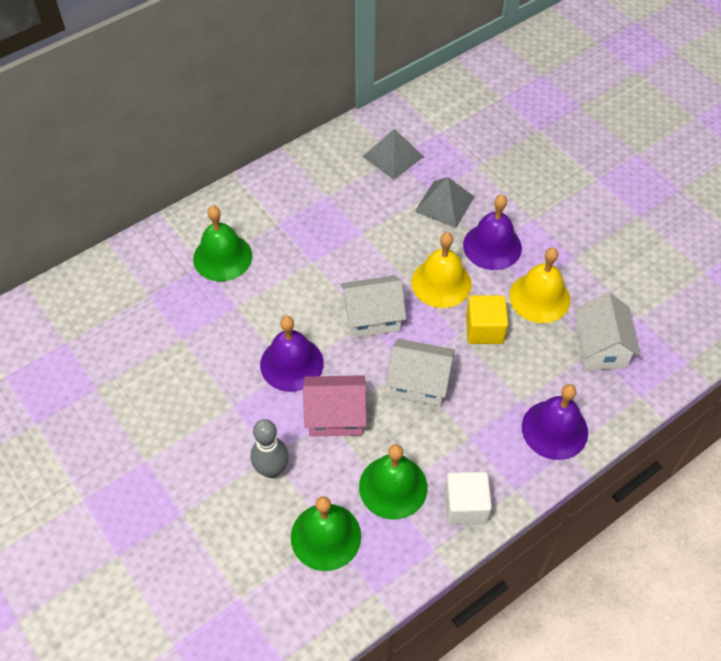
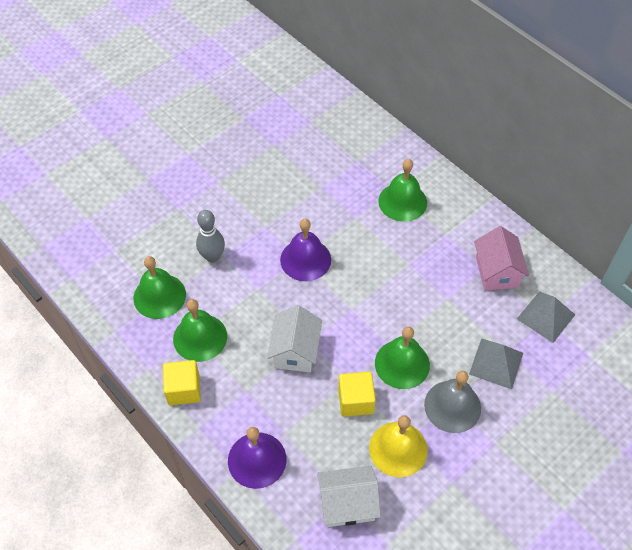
camera: 85 degrees right, 0 degrees up
(335, 416) = (260, 293): pink house -> pink house (496, 271)
(372, 317) = (357, 312): white house -> none
(441, 283) = (402, 364): yellow bell -> green bell
(465, 506) = (184, 389): white cube -> yellow cube
(492, 246) = (452, 406): purple bell -> grey bell

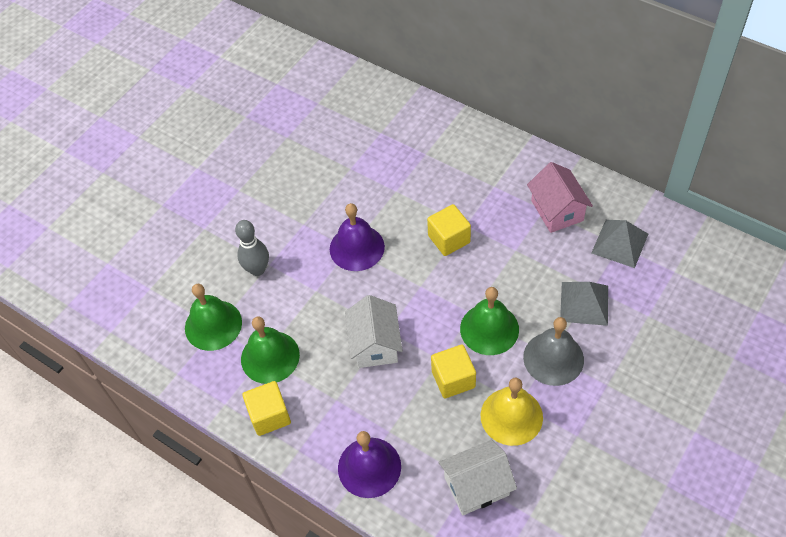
camera: 10 degrees left, 0 degrees up
(390, 273) = (449, 239): none -> yellow cube
(402, 201) = (439, 163): green bell -> none

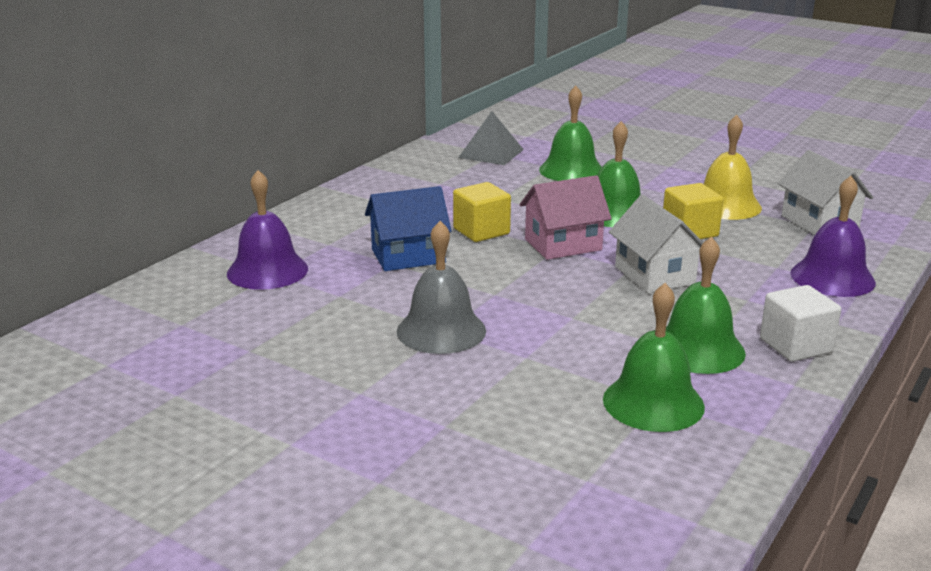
camera: 95 degrees left, 30 degrees down
(257, 269) = (536, 366): grey bowling pin -> none
(269, 415) = (795, 346): yellow cube -> white cube
(357, 247) = (493, 288): purple bell -> purple bell (267, 271)
(375, 344) = (654, 275): white house -> white house turned 75 degrees clockwise
(406, 198) = (408, 256): none -> blue house
(553, 358) = (645, 185): grey bell -> grey bell (441, 330)
(557, 210) = (442, 177): pink house -> pink house (563, 245)
(584, 303) = (571, 170): grey pyramid -> green bell

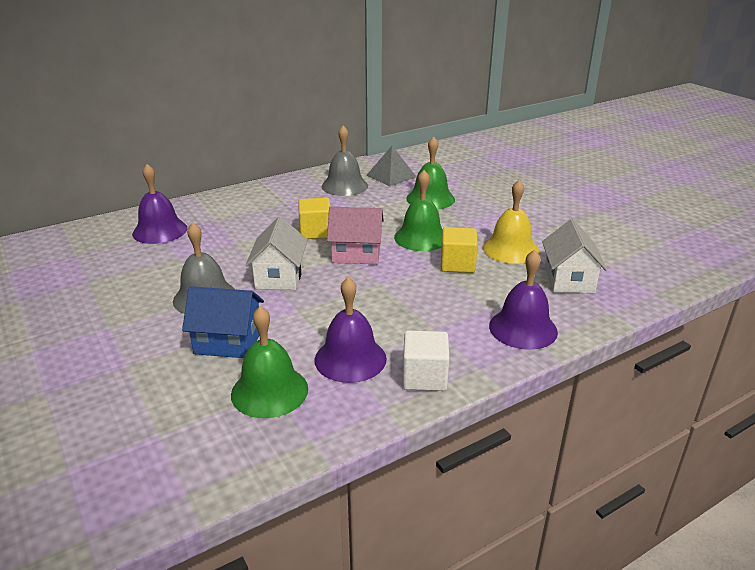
camera: 25 degrees right, 5 degrees up
(408, 256) = (250, 239): blue house -> blue house (228, 342)
(447, 174) = (344, 186): none -> grey bell
(654, 275) = (390, 292): white house -> white house (279, 277)
(698, 349) = (350, 359): green bell -> purple bell

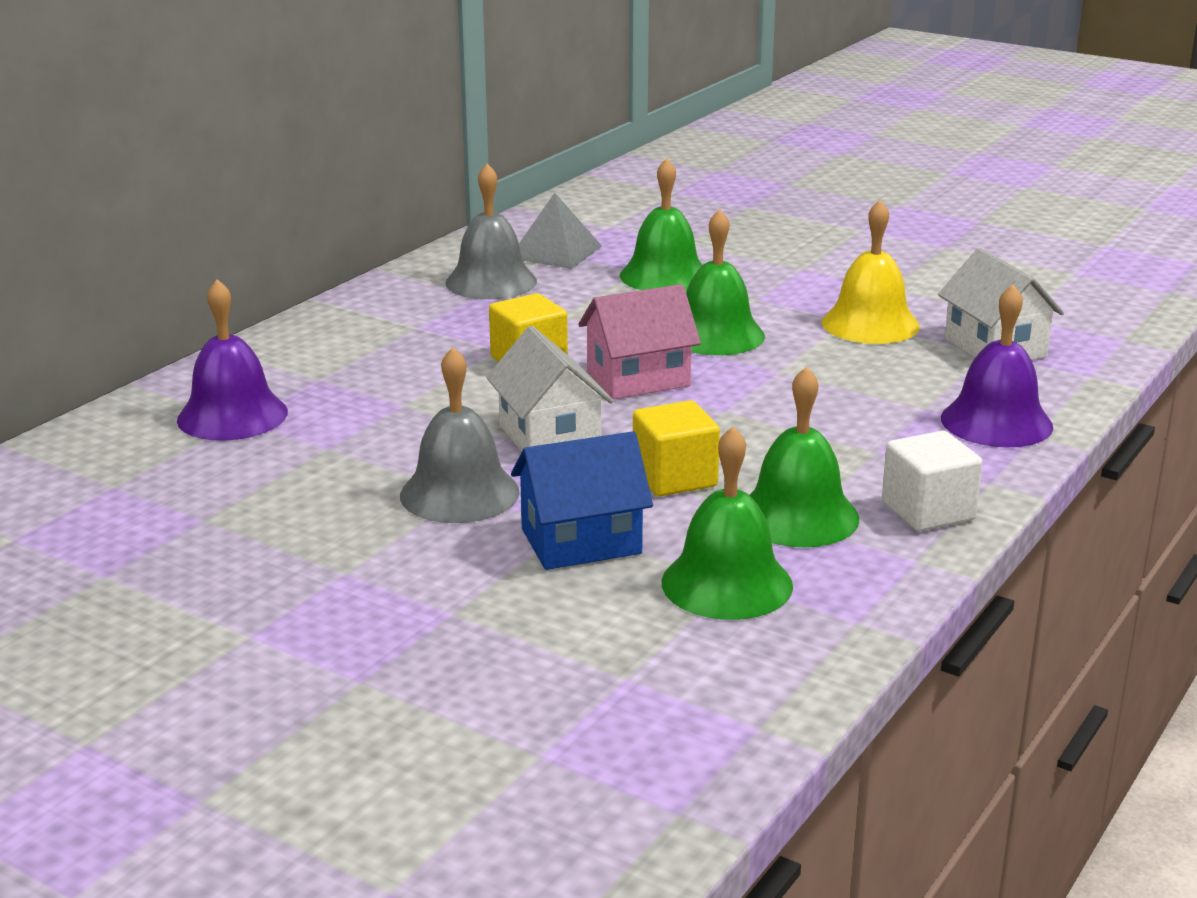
camera: 25 degrees left, 5 degrees down
(350, 359) = (797, 516): purple bell -> green bell
(457, 264) = (814, 361): yellow cube -> yellow cube (674, 478)

